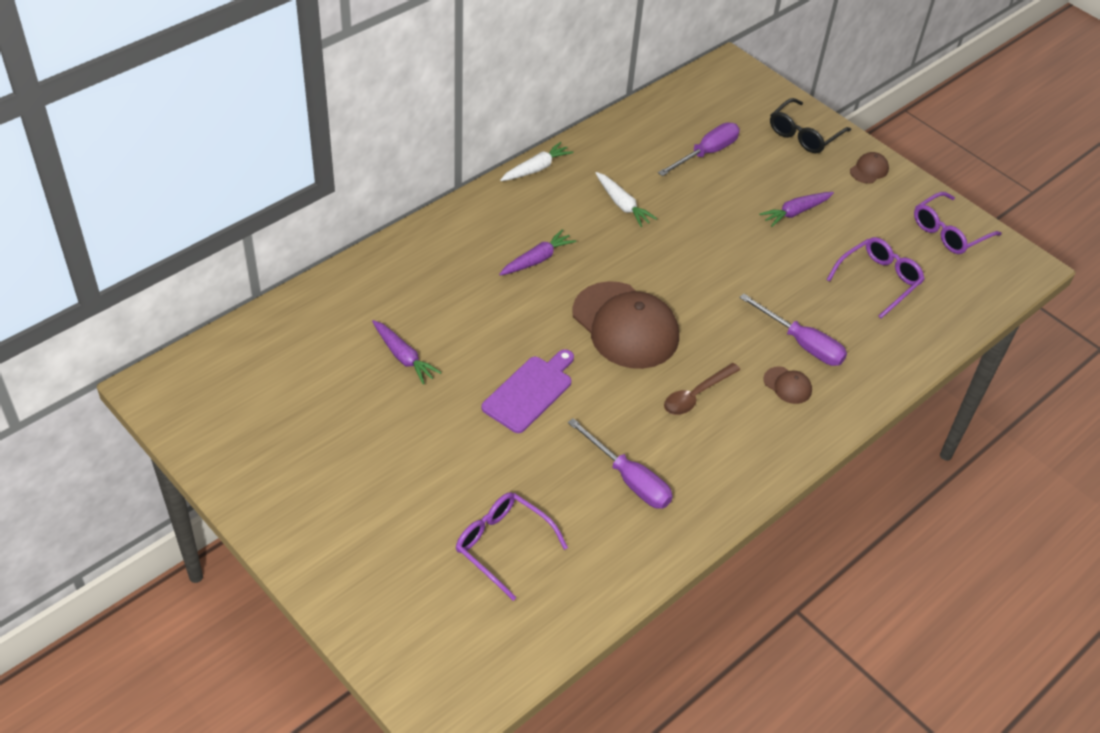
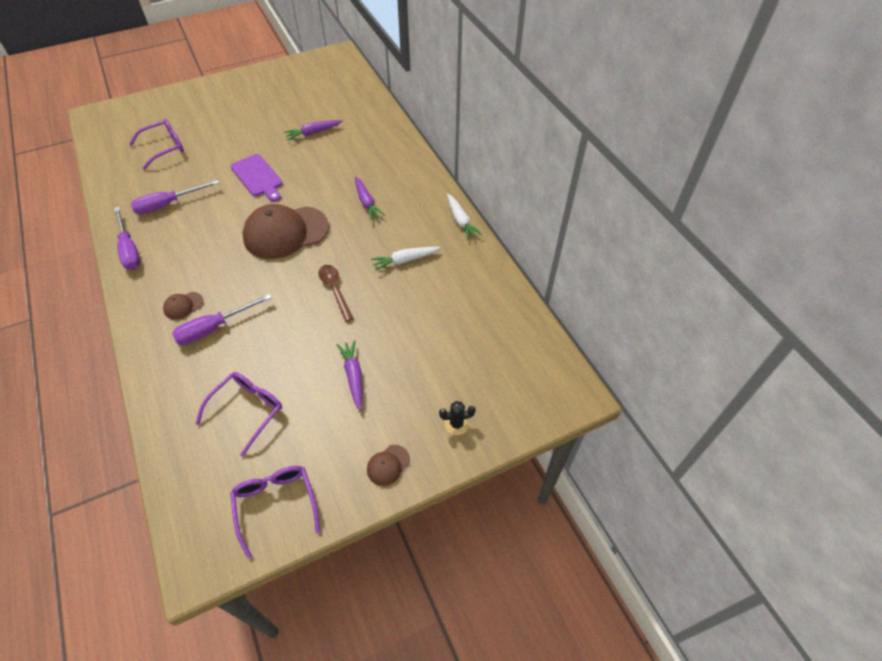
camera: 110 degrees right, 5 degrees up
(696, 395) = (207, 252): brown spoon -> brown spoon (335, 290)
(706, 153) = (450, 333): purple screwdriver -> purple screwdriver (129, 249)
(804, 134) = (456, 424): black glasses -> black cactus
(869, 170) = (388, 465): brown cap -> brown cap turned 75 degrees clockwise
(878, 280) = (247, 410): purple glasses -> purple glasses turned 120 degrees counterclockwise

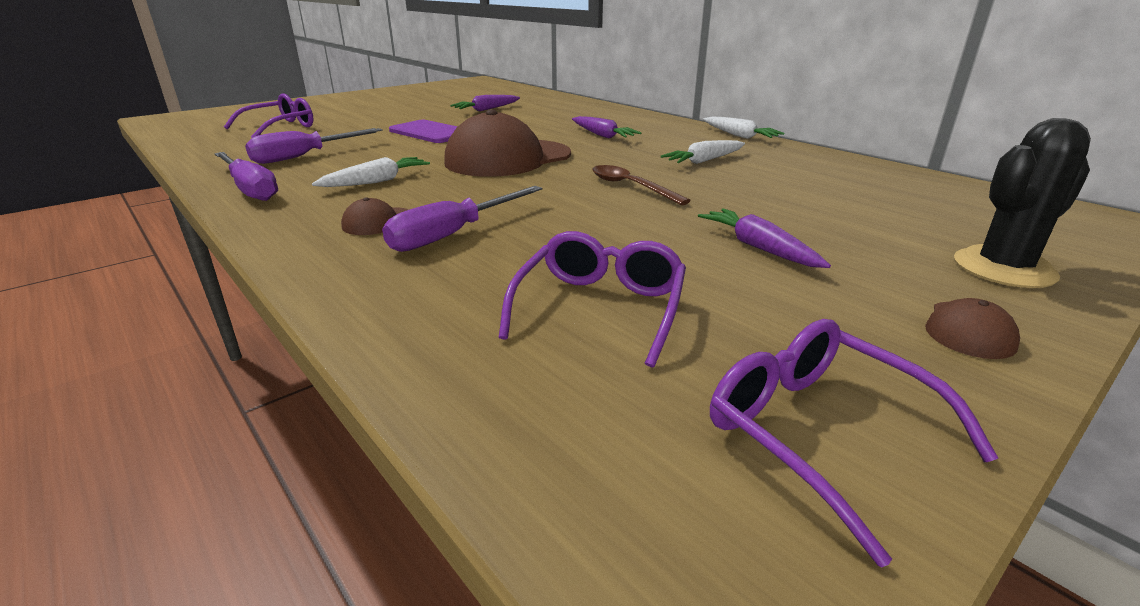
camera: 15 degrees left, 25 degrees down
(197, 253) = (376, 181): none -> white carrot
(456, 424) = (1003, 268): black cactus -> black cactus, size x1.84

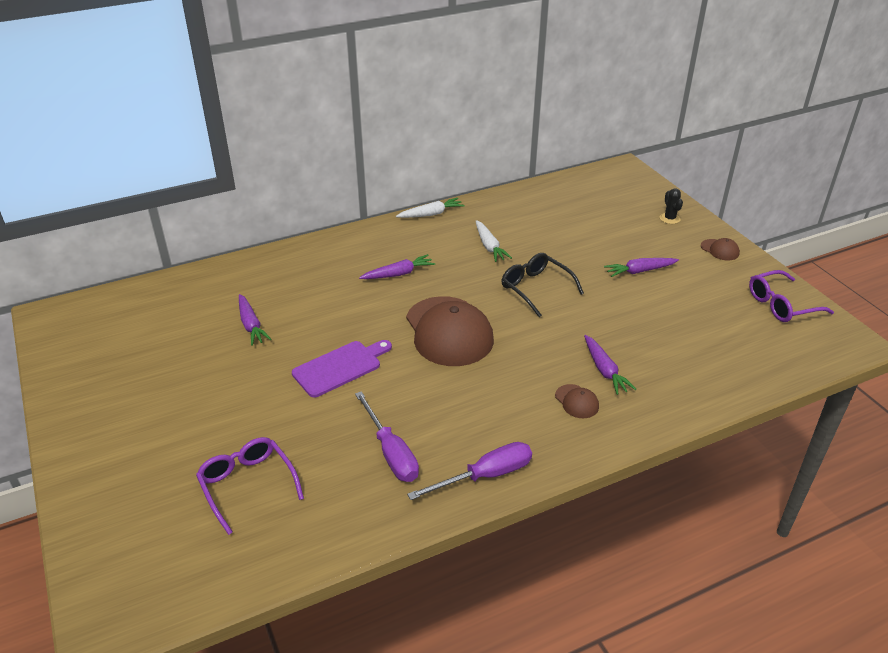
camera: 75 degrees left, 10 degrees up
(376, 181) = (487, 404): white carrot -> none
(453, 234) = (604, 370): purple screwdriver -> purple carrot
(600, 308) = (698, 332): purple glasses -> none
(630, 187) = (536, 288): brown spoon -> black glasses
(1003, 268) = (669, 218): black cactus -> black cactus, size x0.54

